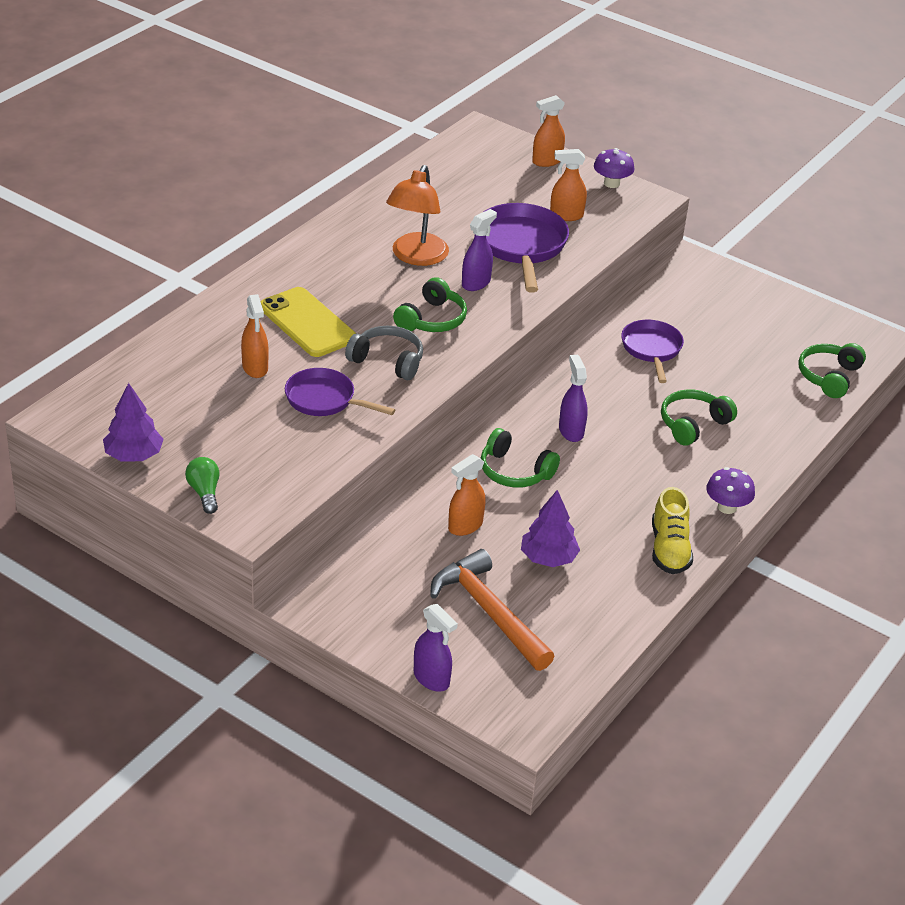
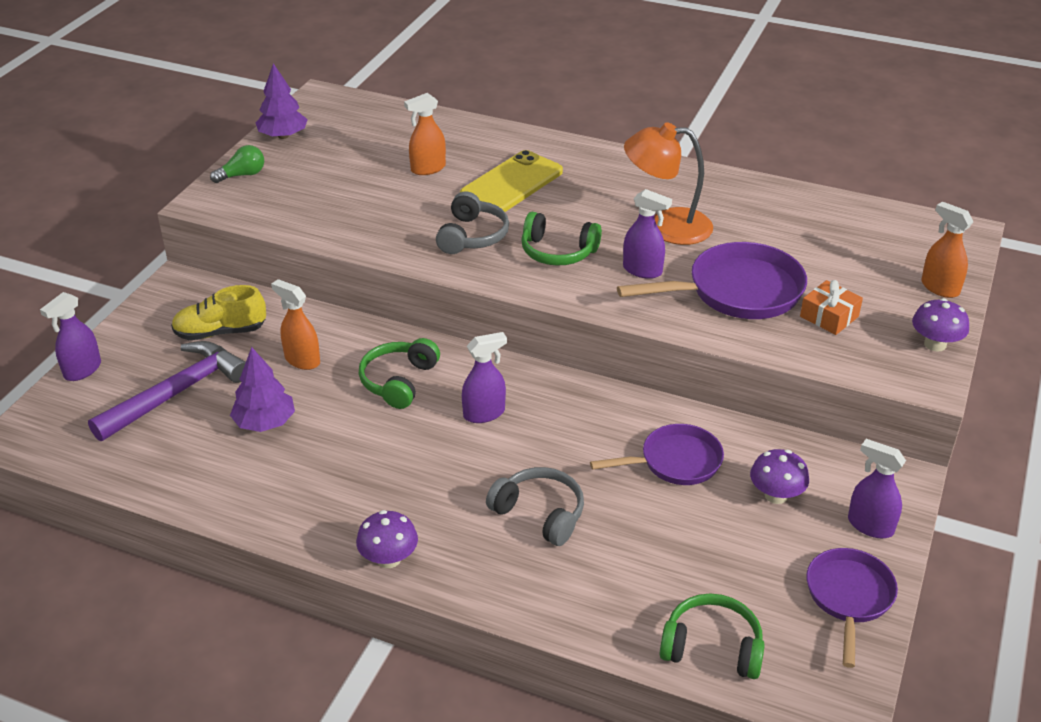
camera: 80 degrees right, 0 degrees up
(324, 400) = (394, 211): purple pan -> purple pan (848, 597)
(489, 612) = (177, 393): orange hammer -> purple hammer
(566, 215) = (829, 316): orange spray bottle -> orange gift
(669, 549) = (299, 514): yellow shoe -> yellow shoe (220, 332)
(693, 424) = (539, 514): green headphones -> grey headphones
(696, 315) = (776, 495): none -> purple mushroom
(732, 285) = (870, 525): none -> purple spray bottle

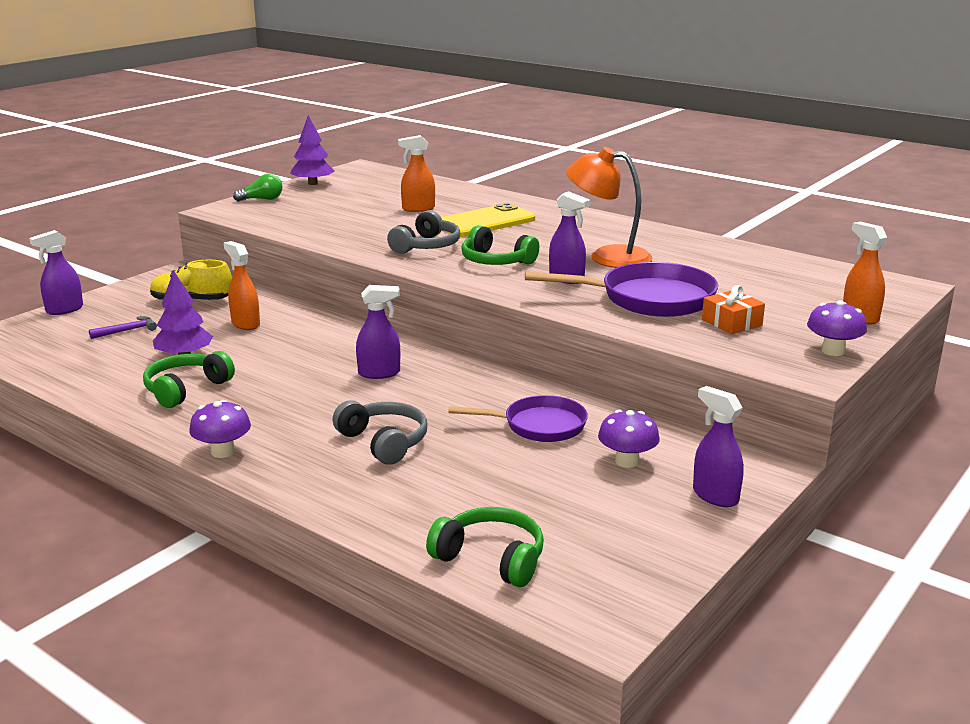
camera: 15 degrees right, 15 degrees down
(177, 393) = (127, 331): purple hammer -> purple hammer, size x0.44
(399, 381) = (318, 345): green headphones -> green headphones (186, 389)
(848, 597) = (660, 544): purple pan -> none

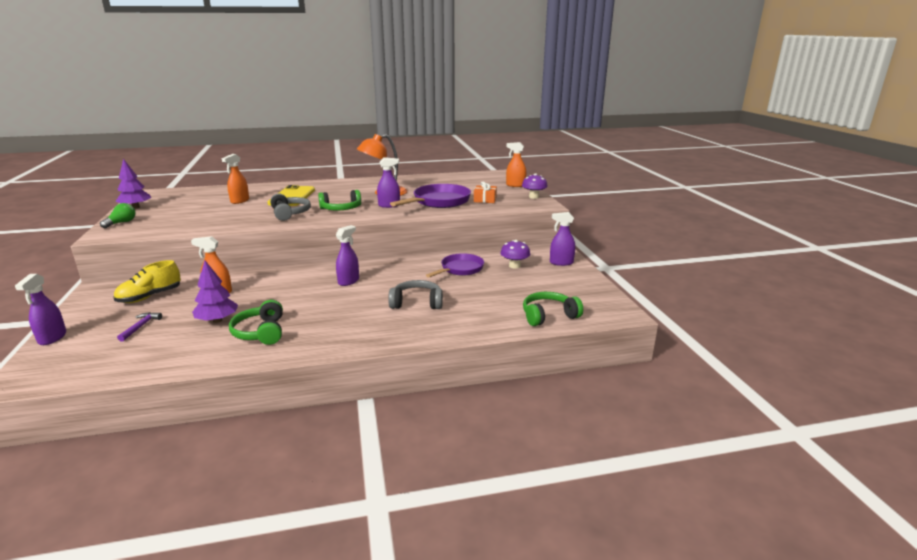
camera: 50 degrees left, 0 degrees up
(223, 452) = (353, 344): purple mushroom -> none

